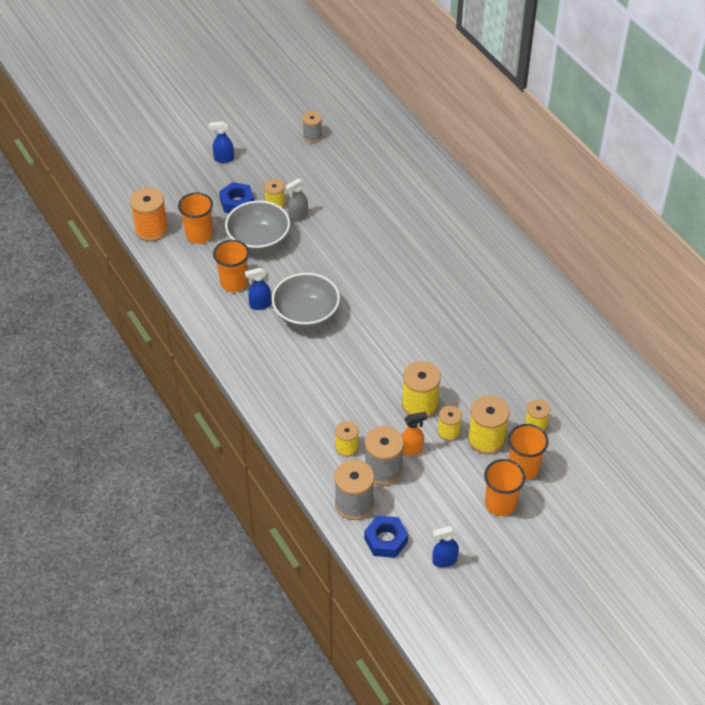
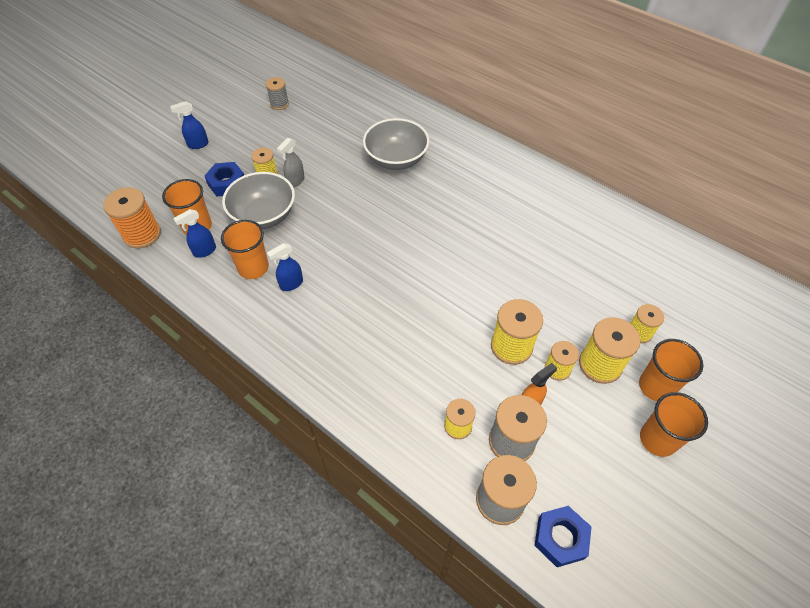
camera: 20 degrees left, 5 degrees up
(306, 315) = (345, 281): grey bowl -> grey bowl (396, 159)
(444, 560) = (640, 541): blue spray bottle -> blue spray bottle (204, 251)

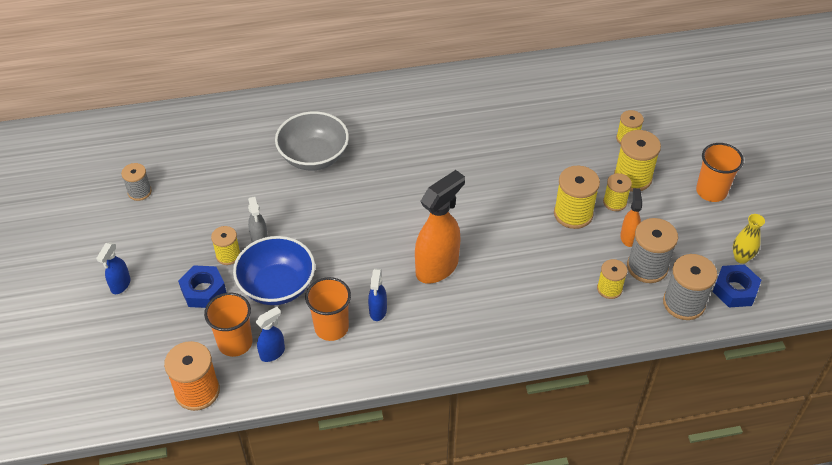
camera: 50 degrees left, 5 degrees down
(204, 251) = (273, 353): blue spray bottle -> blue spray bottle turned 135 degrees counterclockwise
(264, 216) = (277, 286): grey bowl -> blue bowl
(365, 292) = (437, 267): none -> orange spray bottle
(606, 519) = (741, 258): none -> yellow vase
(656, 386) = (674, 162): orange cup -> none

